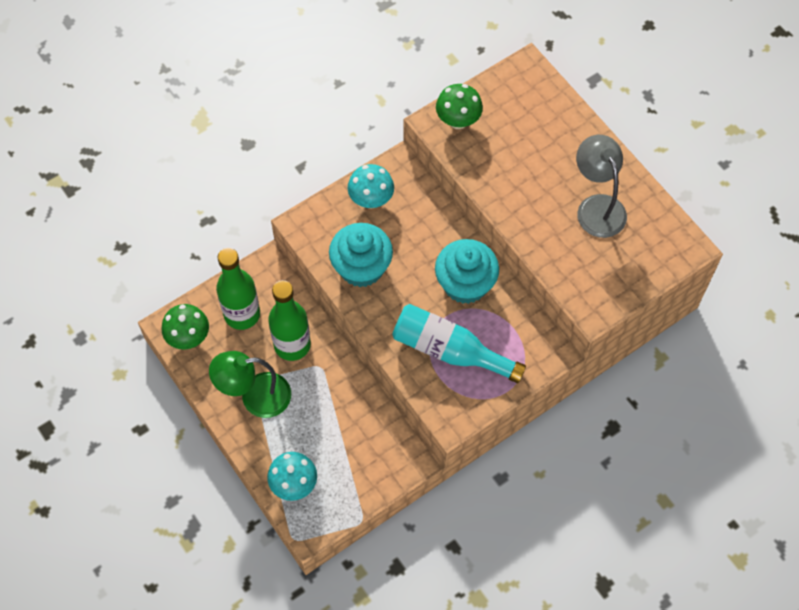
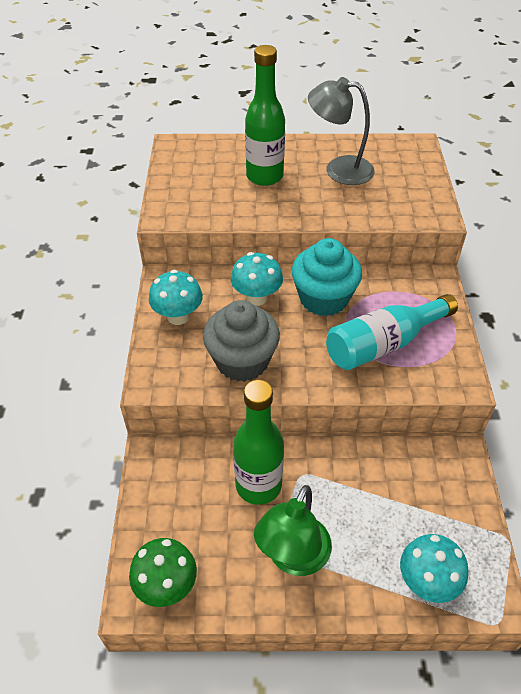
camera: 55 degrees left, 15 degrees down
(242, 314) = (185, 512): green bottle -> green bottle (264, 176)
(361, 267) = (242, 361): turquoise cupcake -> grey cupcake
(430, 238) = (256, 297): none -> turquoise mushroom
(458, 120) = (178, 202): green mushroom -> none

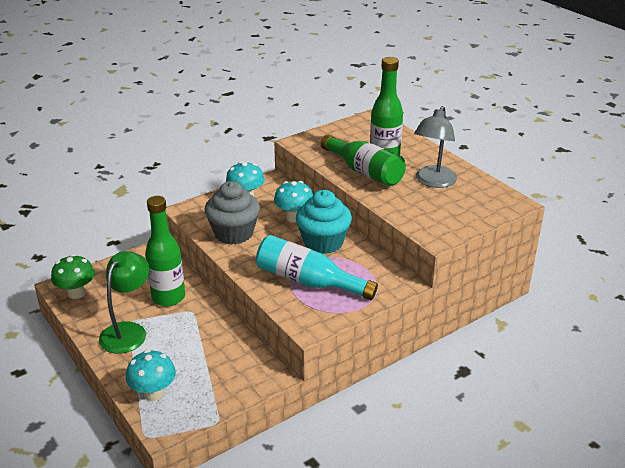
camera: 55 degrees right, 15 degrees down
(276, 202) = (364, 172): none -> green bottle
(293, 558) = (128, 331): green lamp -> green lamp turned 120 degrees clockwise
(339, 169) = (433, 182): grey lamp -> grey lamp turned 135 degrees counterclockwise

